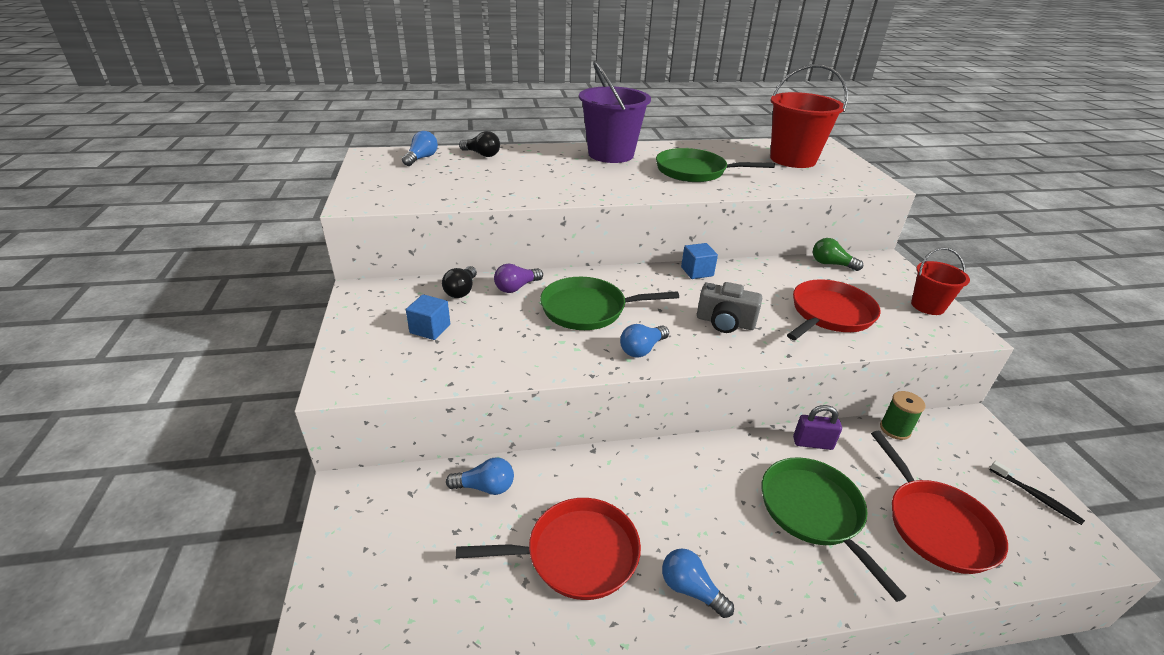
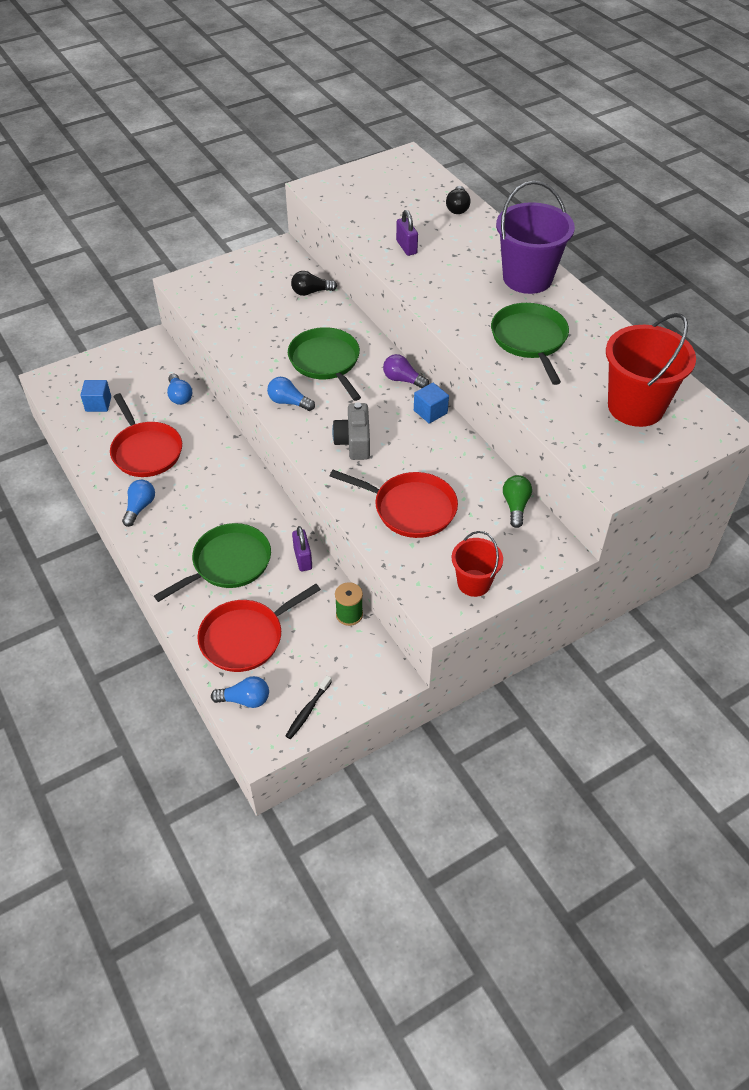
camera: 70 degrees right, 15 degrees up
(421, 158) = (421, 182): blue light bulb -> blue light bulb (245, 699)
(430, 329) = (255, 296): blue cube -> blue cube (98, 404)
(516, 287) = (333, 317): purple light bulb -> purple light bulb (403, 380)
(518, 185) = (406, 247): none -> purple padlock

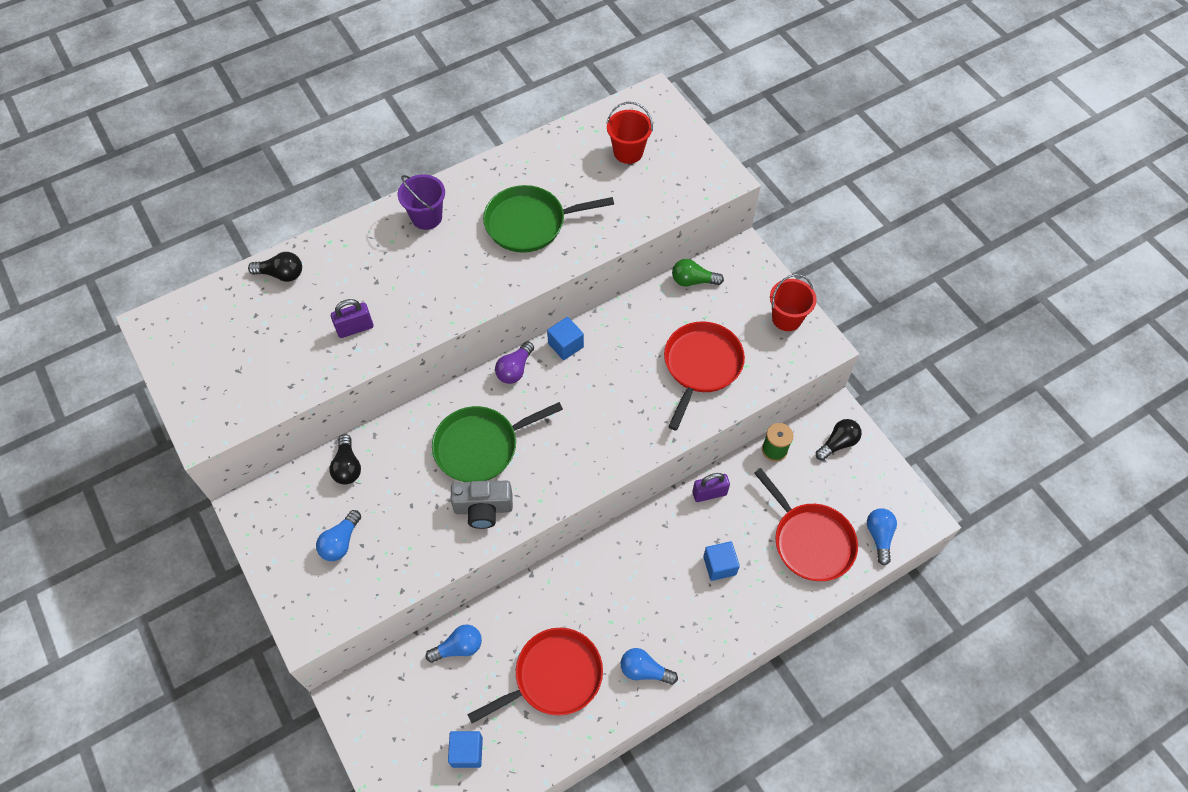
camera: 90 degrees left, 10 degrees up
(228, 563) = (719, 565): green pan -> blue cube
(289, 402) = (548, 482): blue light bulb -> blue light bulb (341, 542)
(308, 710) = (883, 482): black toothbrush -> none
(354, 442) = (610, 416): grey camera -> grey camera (483, 509)
(356, 672) = (838, 443): none -> black light bulb
(527, 278) = (426, 217): purple bucket -> purple bucket, size x0.57
(635, 407) = (628, 152): red bucket -> red bucket, size x0.57

